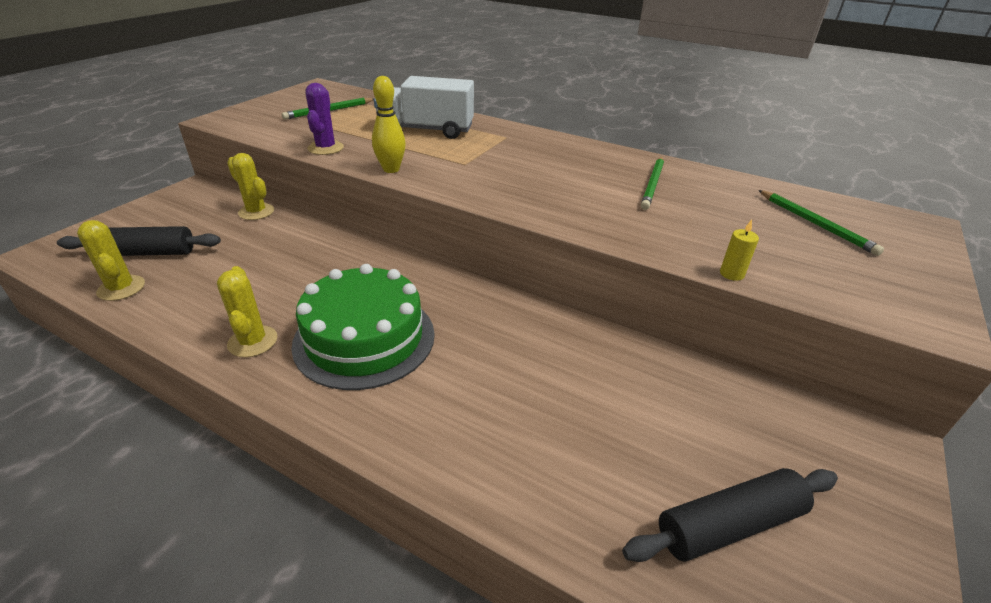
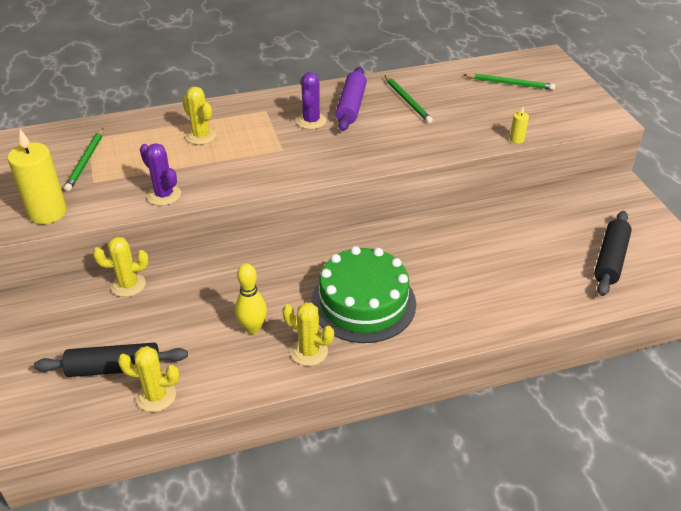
camera: 45 degrees left, 5 degrees up
(145, 253) = (114, 368): black rolling pin -> black rolling pin turned 45 degrees clockwise
(249, 123) = (47, 212): none -> yellow candle
(391, 169) = (246, 183): yellow bowling pin -> yellow bowling pin (253, 328)
(426, 130) = (201, 136): white truck -> yellow cactus
(528, 158) = (311, 121): none -> purple cactus
(586, 164) = (351, 106): none -> purple rolling pin

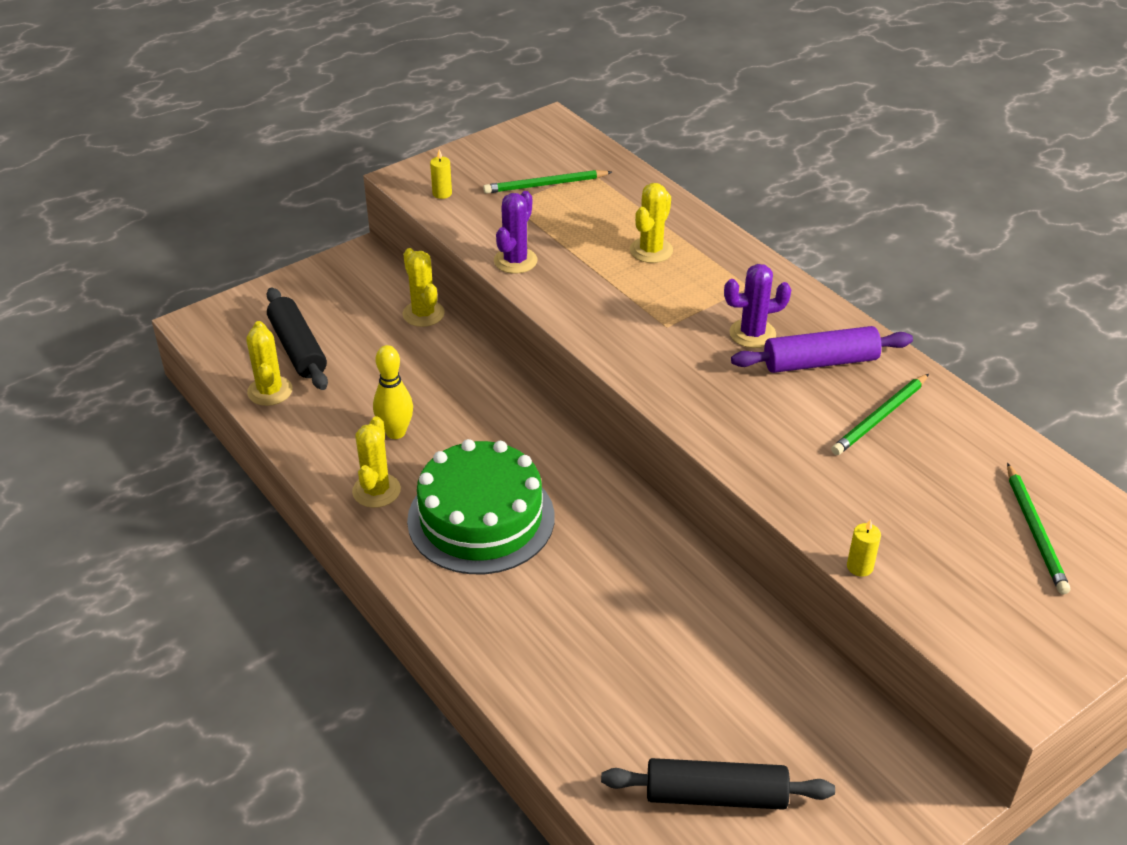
camera: 70 degrees right, 0 degrees up
(47, 212) = (442, 193): yellow candle -> yellow candle, size x0.44

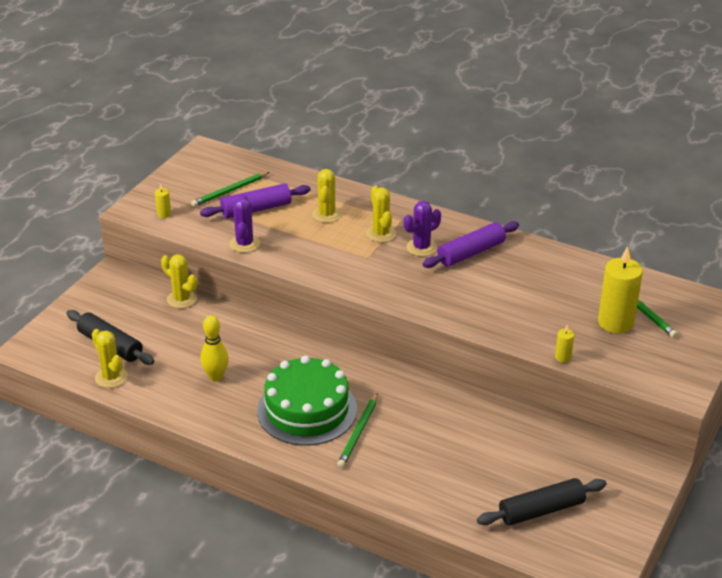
camera: 25 degrees left, 5 degrees down
(376, 491) = (228, 415): yellow cactus -> yellow cactus (381, 234)
(562, 218) = (256, 209): none -> purple rolling pin
(880, 417) = (524, 274): green pencil -> green pencil (358, 433)
(979, 538) = (615, 322): none -> yellow candle

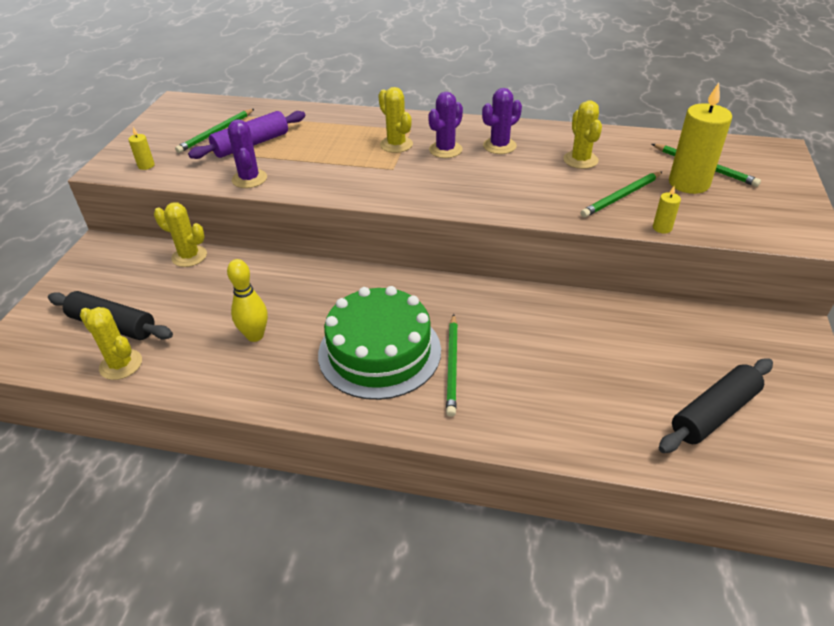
camera: 15 degrees left, 5 degrees up
(327, 215) = (330, 137): yellow cactus -> yellow cactus (580, 160)
(471, 253) = (499, 146): purple rolling pin -> purple cactus
(548, 323) = (621, 196): none -> green pencil

